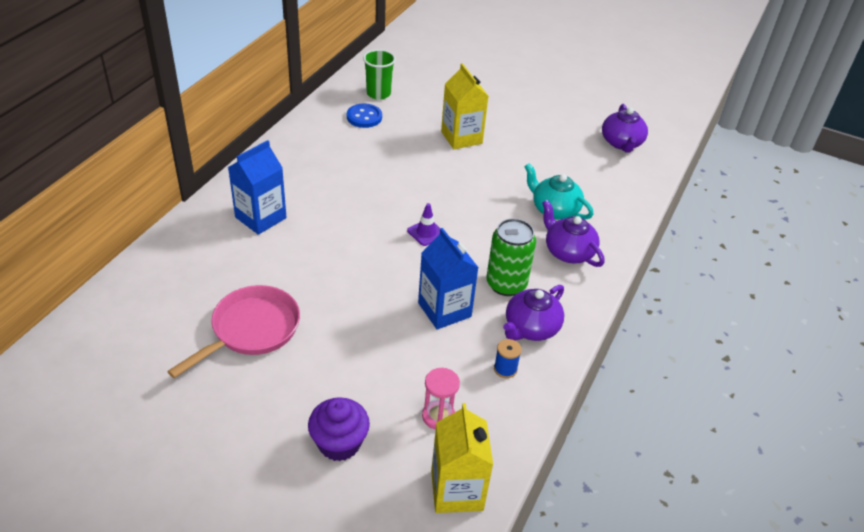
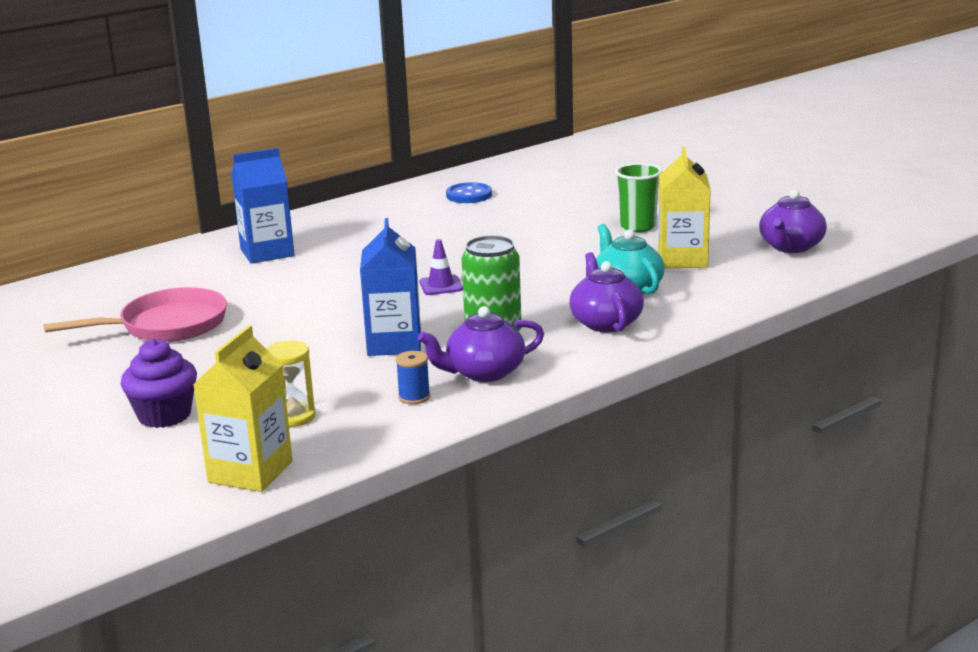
camera: 30 degrees right, 20 degrees down
(378, 93) = (507, 180): green cup -> green cup (638, 227)
(438, 416) = (294, 417): pink hourglass -> yellow hourglass
(461, 137) = (572, 221): yellow carton -> yellow carton (682, 259)

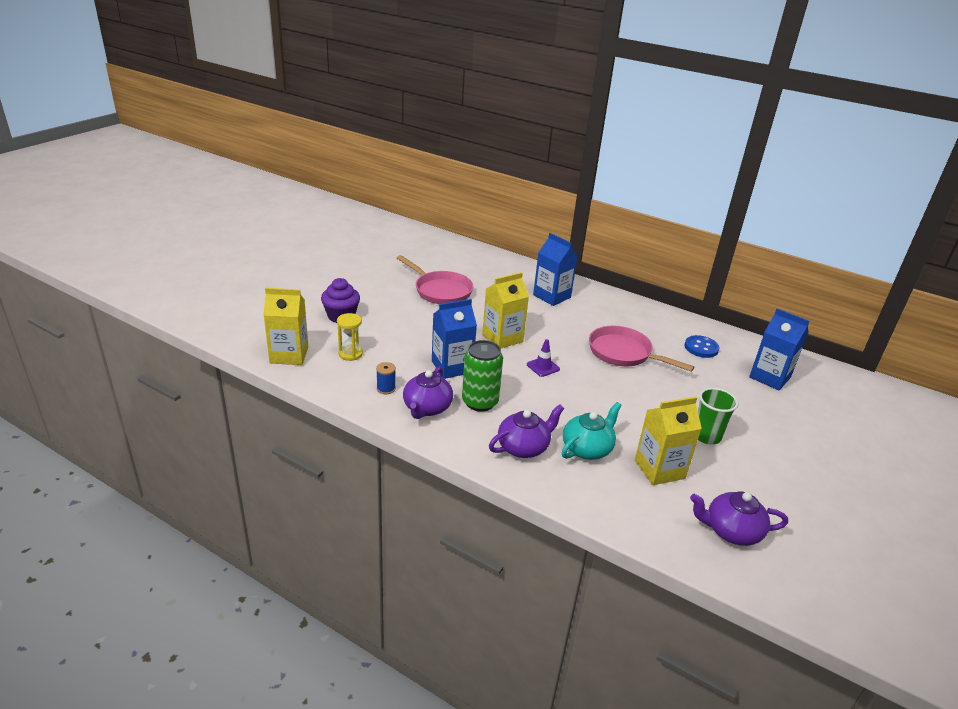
camera: 65 degrees right, 10 degrees up
(348, 300) = (502, 338): none -> yellow carton
(447, 236) = (623, 353): none -> pink pan
(484, 372) = (427, 408): purple teapot -> purple teapot turned 120 degrees counterclockwise
(551, 177) = (769, 377): none -> blue carton

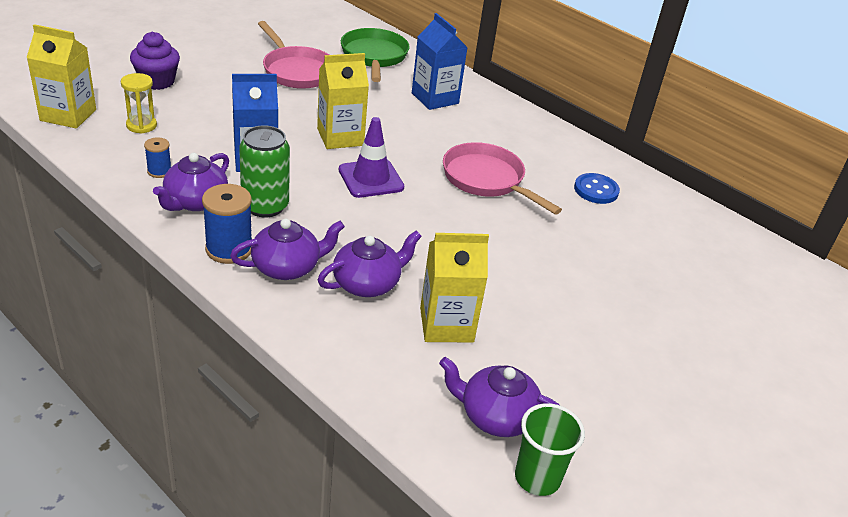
camera: 10 degrees right, 5 degrees up
(473, 441) = (229, 249): none -> blue spool
(490, 270) = (374, 56): none -> green pan
(543, 367) = (371, 179): purple traffic cone -> purple traffic cone, size x1.66
(587, 448) = (367, 283): turquoise teapot -> purple teapot
(706, 436) = (535, 297): green cup -> green cup (537, 478)
(769, 377) = (668, 241): blue carton -> none

